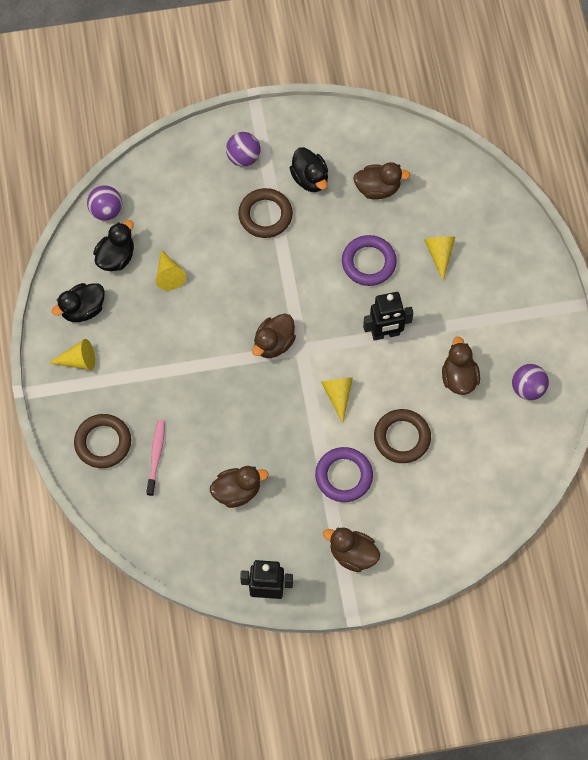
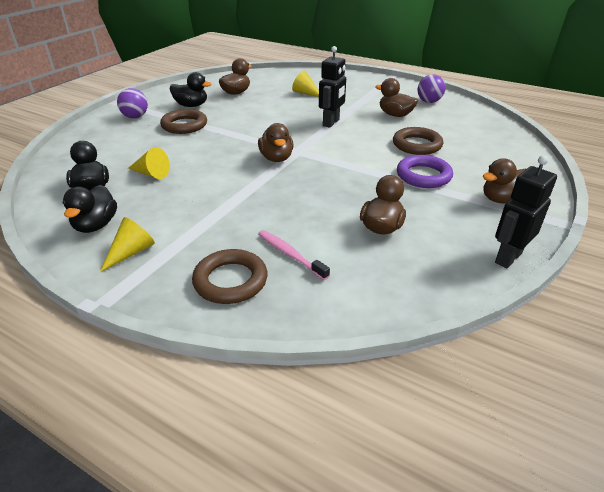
camera: 50 degrees left, 30 degrees down
(106, 211) = (53, 176): purple ball -> none
(338, 395) = (353, 153): yellow cone -> none
(368, 262) = (275, 110): purple ring -> none

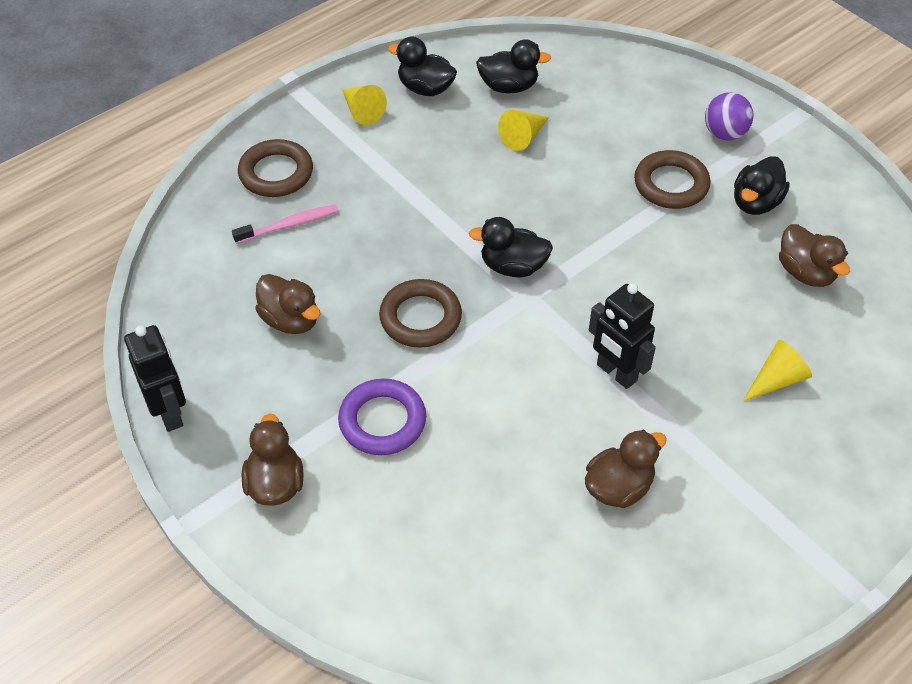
camera: 110 degrees right, 15 degrees up
(276, 158) = (513, 266): brown duck -> black duck
(417, 145) = (481, 461): brown ring -> brown ring (420, 318)
(429, 101) = (669, 584): purple ball -> none

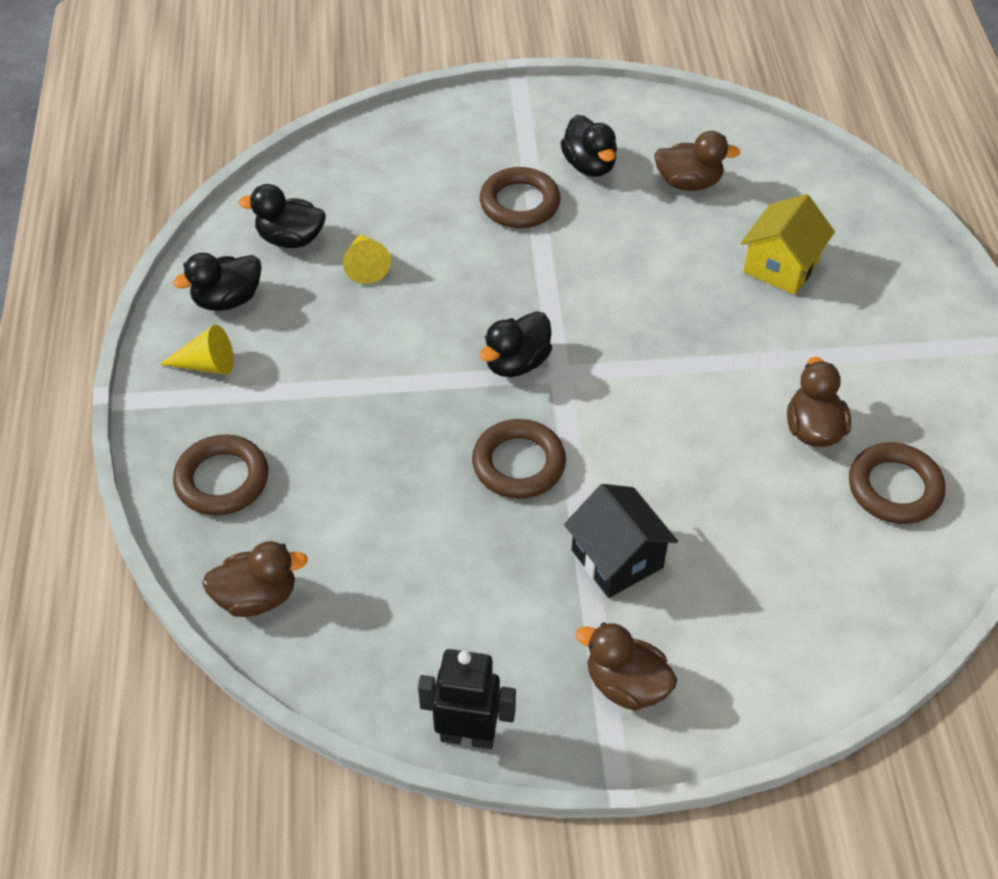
camera: 55 degrees left, 0 degrees up
(289, 225) = (305, 506): pink toothbrush -> none
(290, 320) = (433, 569): brown duck -> brown duck (257, 597)
(382, 421) = (617, 559): purple ring -> black house
(509, 86) = (290, 239): black duck -> black duck turned 120 degrees counterclockwise
(607, 576) = (894, 488): none -> brown ring
(616, 373) = (695, 361): black robot -> none
(724, 133) = (495, 136): purple ball -> none
(777, 379) = (781, 266): yellow cone -> yellow house

